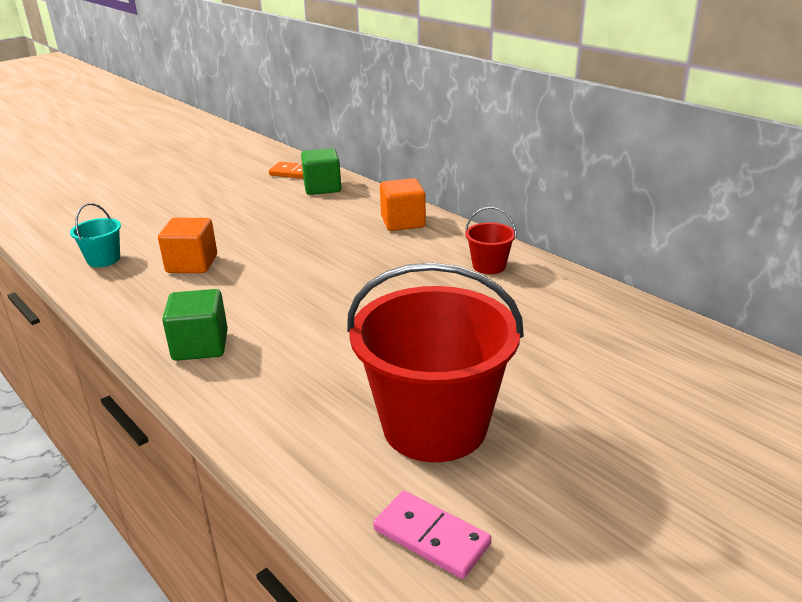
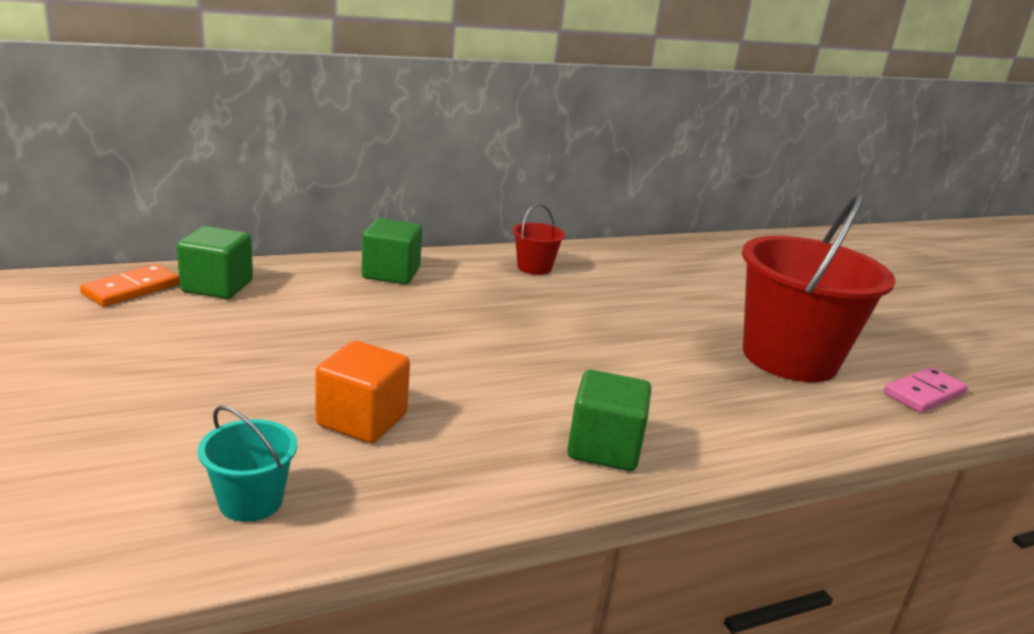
camera: 75 degrees left, 5 degrees down
(403, 222) = (391, 273): orange cube -> green cube

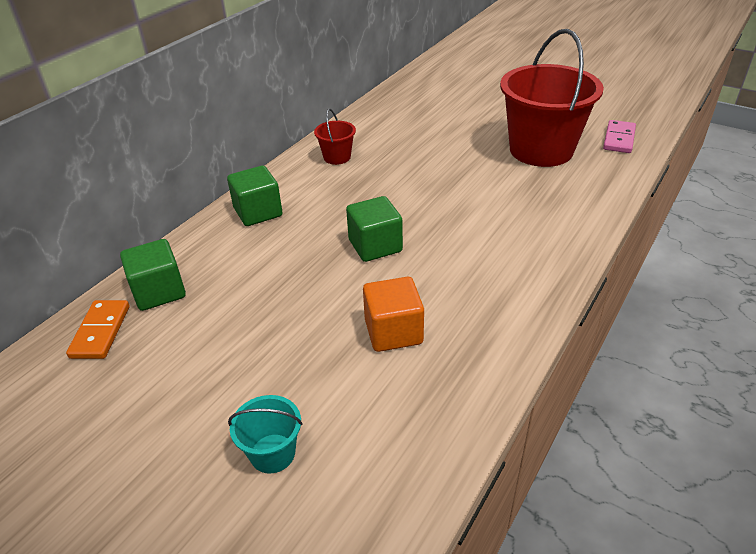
camera: 30 degrees left, 15 degrees up
(251, 501) = (411, 424): turquoise bucket -> turquoise bucket (272, 453)
(604, 448) = (529, 267): green cube -> green cube (375, 246)

